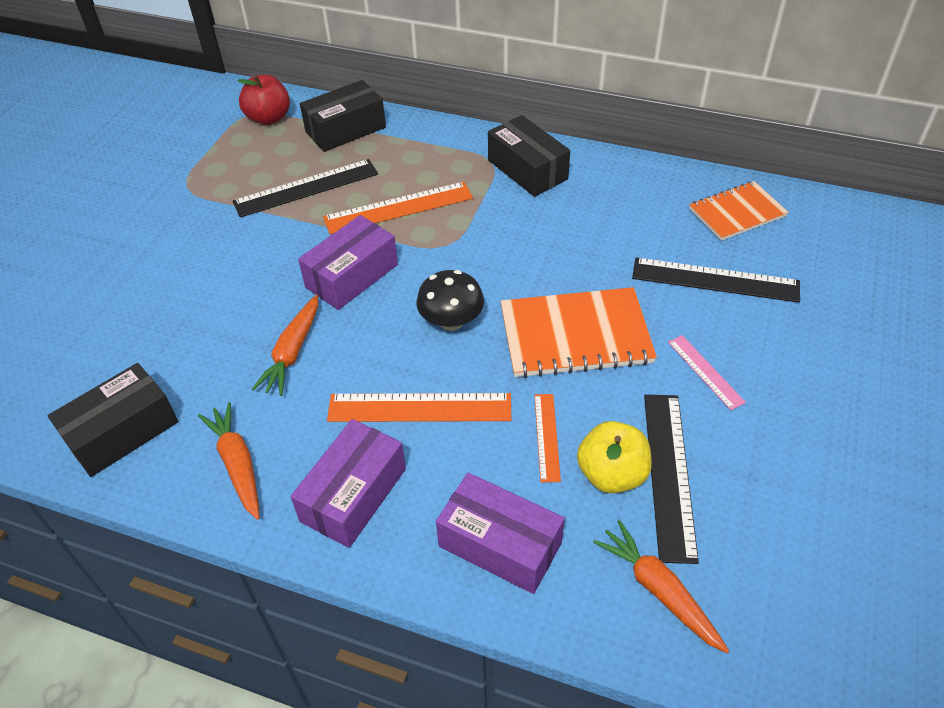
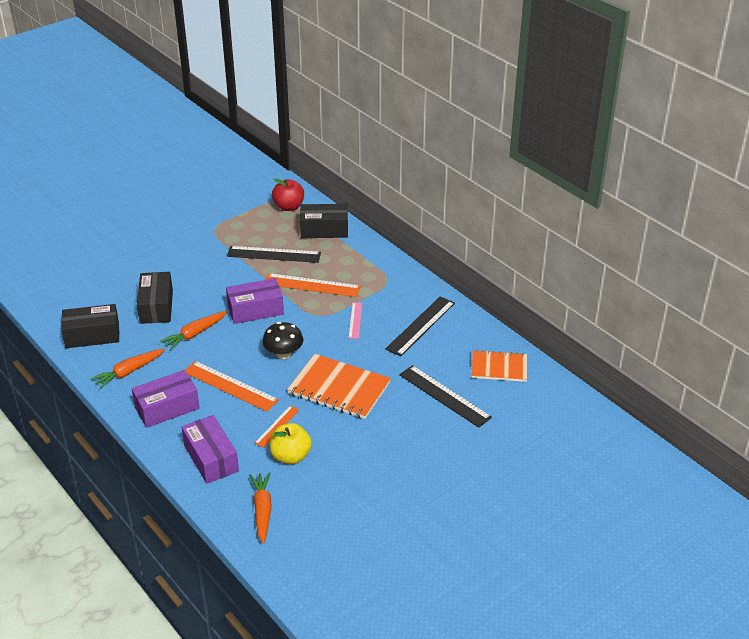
camera: 30 degrees right, 10 degrees down
(237, 464) = (129, 372): orange carrot -> orange carrot turned 135 degrees counterclockwise
(527, 170) = (403, 293): black box -> black box (156, 306)
(669, 473) = (318, 469): black ruler -> black ruler (421, 326)
(705, 371) = (387, 435): pink ruler -> pink ruler (355, 320)

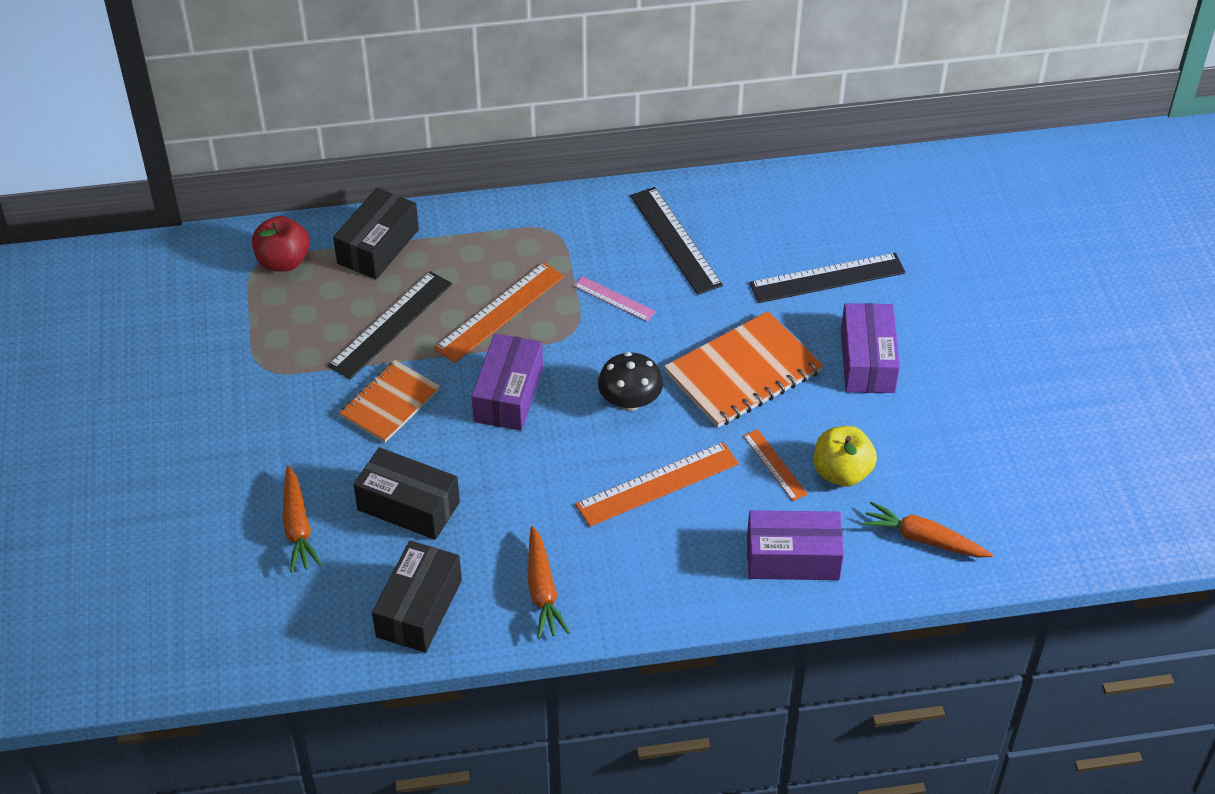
camera: 60 degrees left, 10 degrees up
(167, 408) = (656, 571): purple box -> purple box (867, 361)
(195, 334) = (511, 483): orange carrot -> orange carrot (298, 526)
(499, 367) = (810, 205): orange notebook -> orange notebook (390, 403)

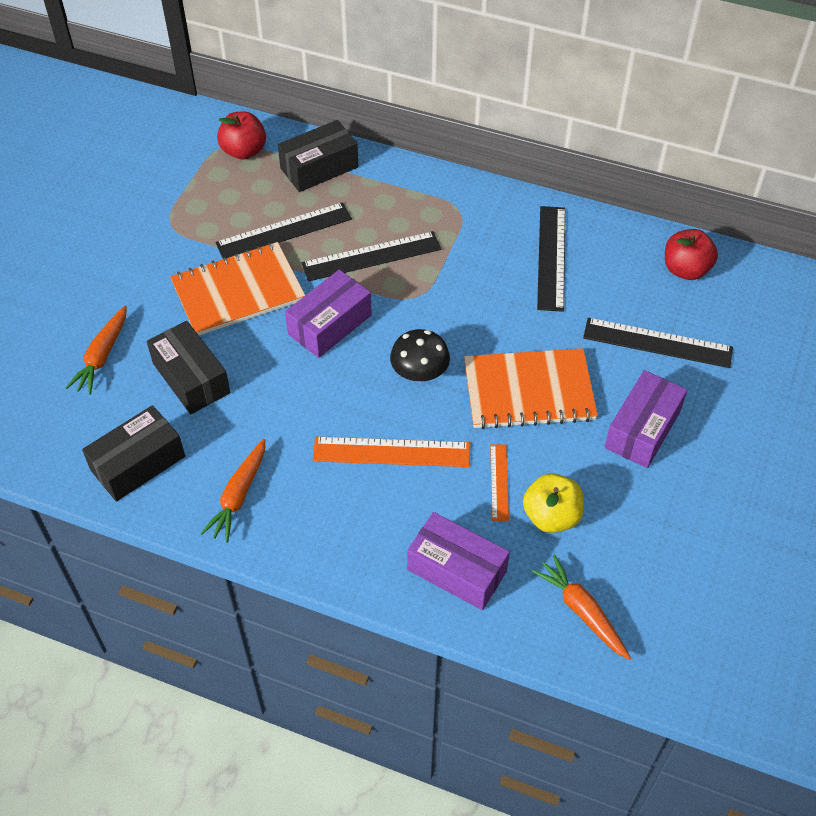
camera: 30 degrees right, 5 degrees up
(390, 403) = (238, 291): orange notebook -> orange notebook, size x1.54
(499, 312) = (371, 256): orange ruler -> black ruler
(614, 299) = (467, 284): pink ruler -> none
(806, 200) = (685, 270): none -> red apple

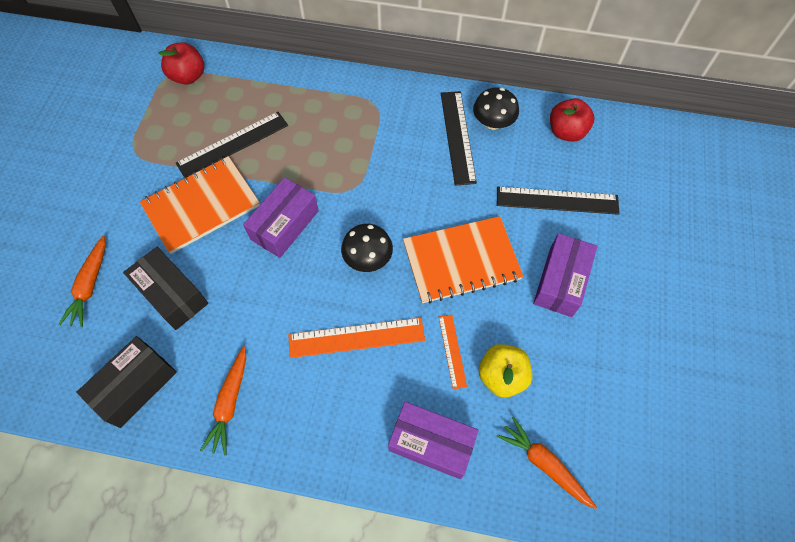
camera: 10 degrees left, 10 degrees up
(319, 168) = (254, 83): black box -> none
(371, 256) = (310, 156): black ruler -> none
(597, 248) = (493, 123): none -> black mushroom

